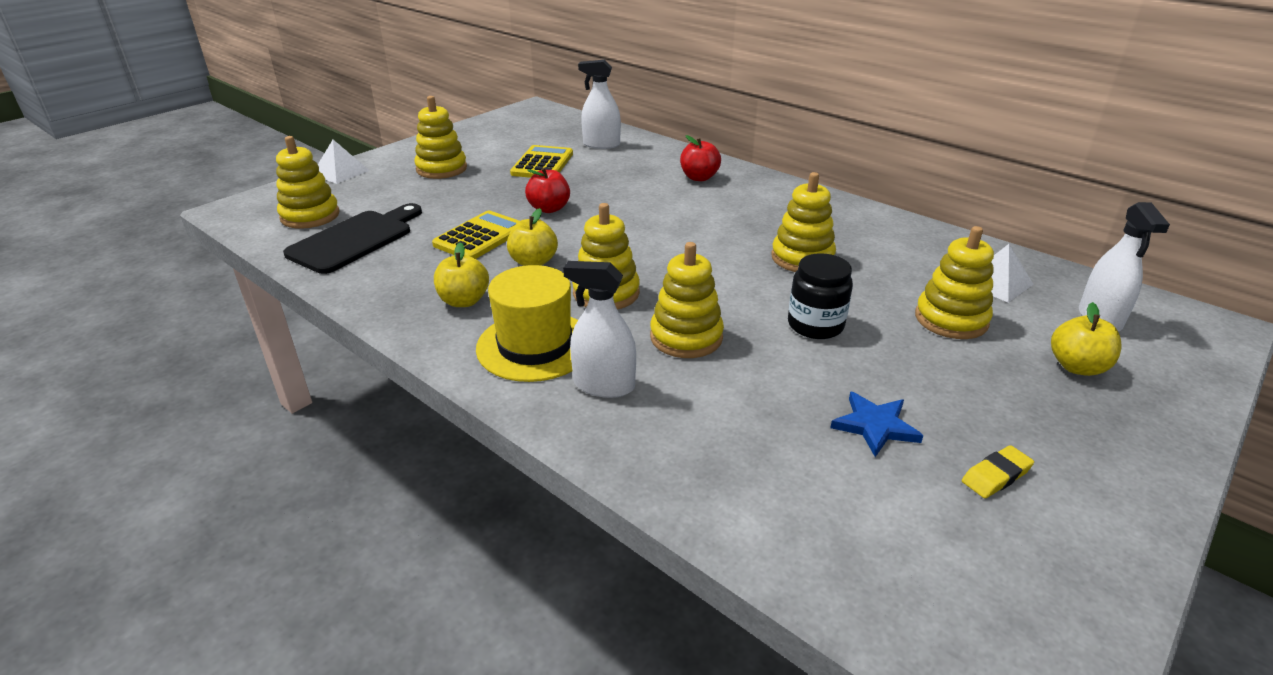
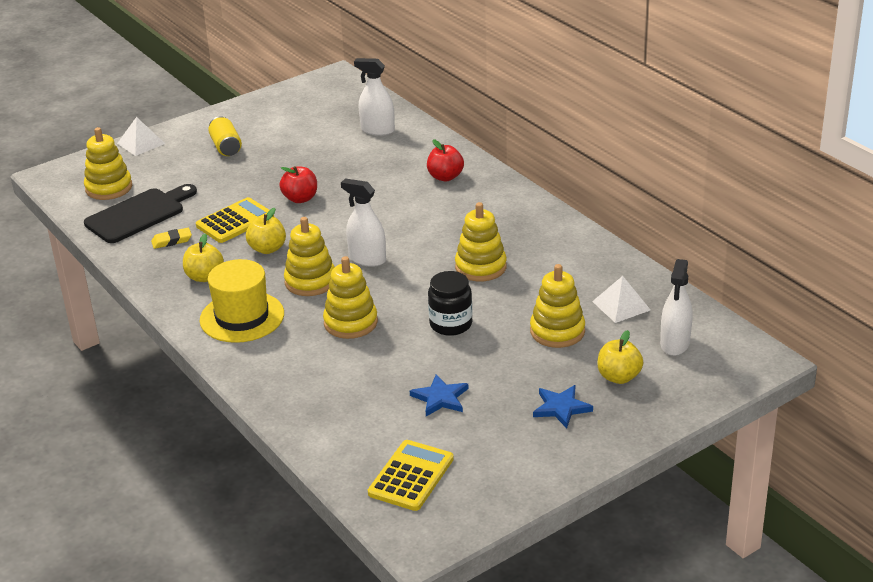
camera: 15 degrees right, 0 degrees up
(441, 169) = (226, 147): yellow stacking toy -> yellow can
(542, 164) = (314, 149): yellow calculator -> yellow calculator (411, 476)
(604, 385) = (276, 350): white spray bottle -> white spray bottle (367, 259)
(996, 476) = (494, 436): yellow eraser -> yellow eraser (171, 241)
(1046, 418) = (561, 408): none -> blue star

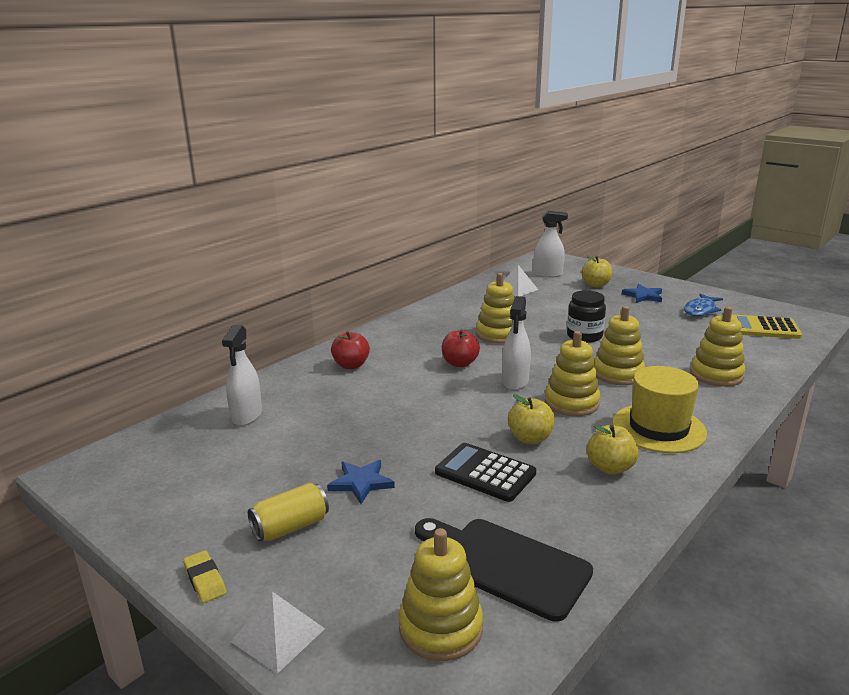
camera: 105 degrees left, 10 degrees down
(171, 241) = (554, 513): yellow eraser -> yellow eraser (205, 580)
(235, 221) = (485, 473): yellow calculator -> black calculator
(300, 199) = (417, 438): red apple -> red apple (460, 363)
(440, 398) = (675, 329): blue star -> blue star (361, 483)
(491, 442) = (700, 310): none -> blue fish
(557, 331) = (562, 303): yellow stacking toy -> yellow stacking toy (716, 375)

